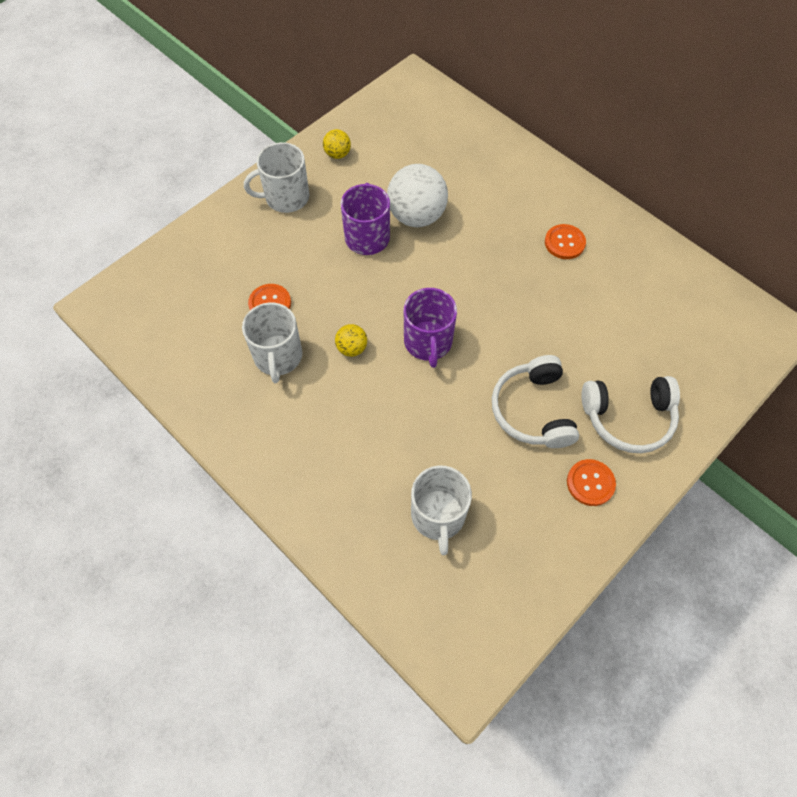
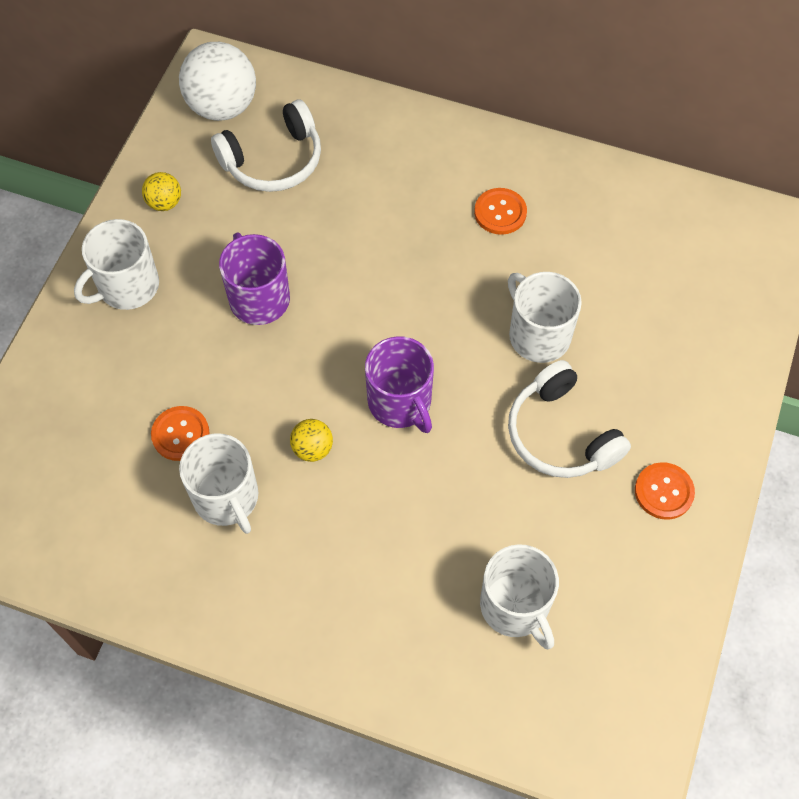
camera: 25 degrees left, 0 degrees up
(416, 216) = (306, 247): white ball -> white ball (222, 106)
(550, 335) = (538, 335): none -> white mug
(628, 417) = (669, 397): white headphones -> white headphones (273, 160)

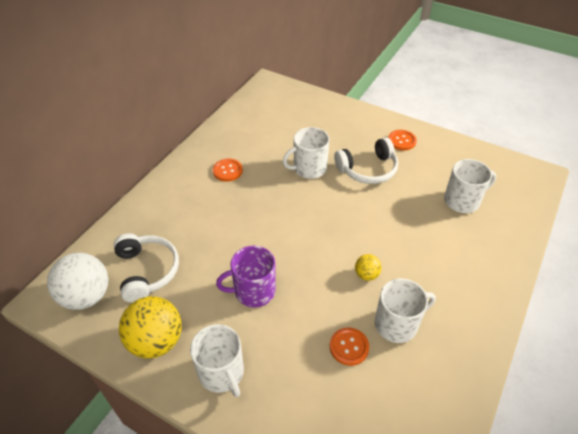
camera: 80 degrees left, 15 degrees down
(164, 203) = (156, 341): yellow ball -> yellow ball, size x2.04
(400, 402) = (341, 229): purple mug -> none

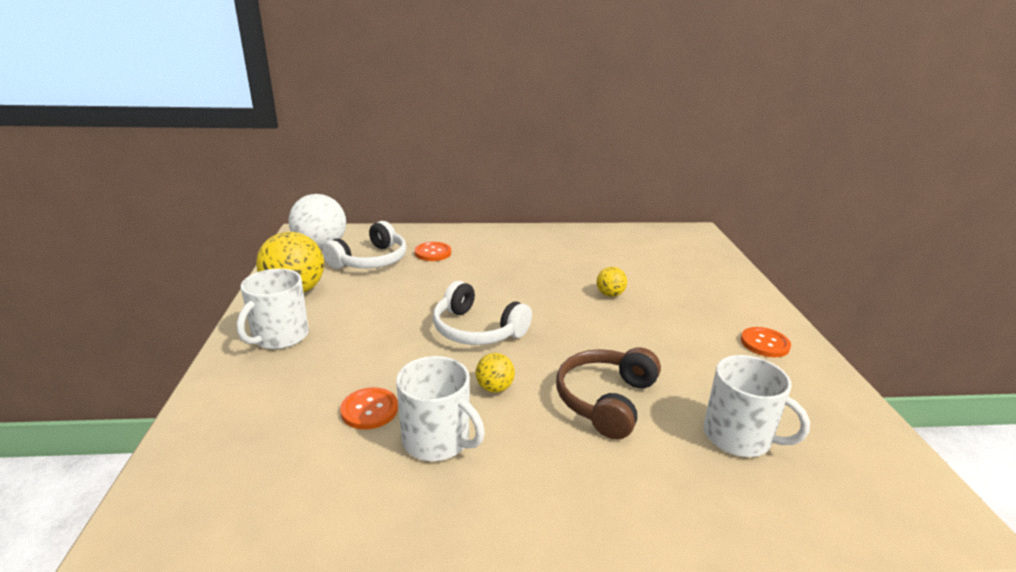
camera: 55 degrees right, 20 degrees down
(227, 171) = (539, 254): orange button -> orange button (433, 253)
(253, 291) = (396, 319): purple mug -> none
(309, 168) = (610, 294): white mug -> yellow ball
(368, 169) = (670, 333): white headphones -> white headphones (477, 329)
(407, 232) = (606, 400): none -> brown headphones

